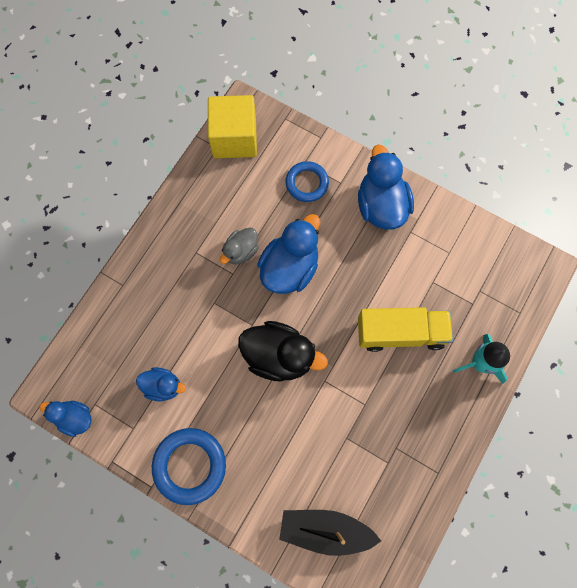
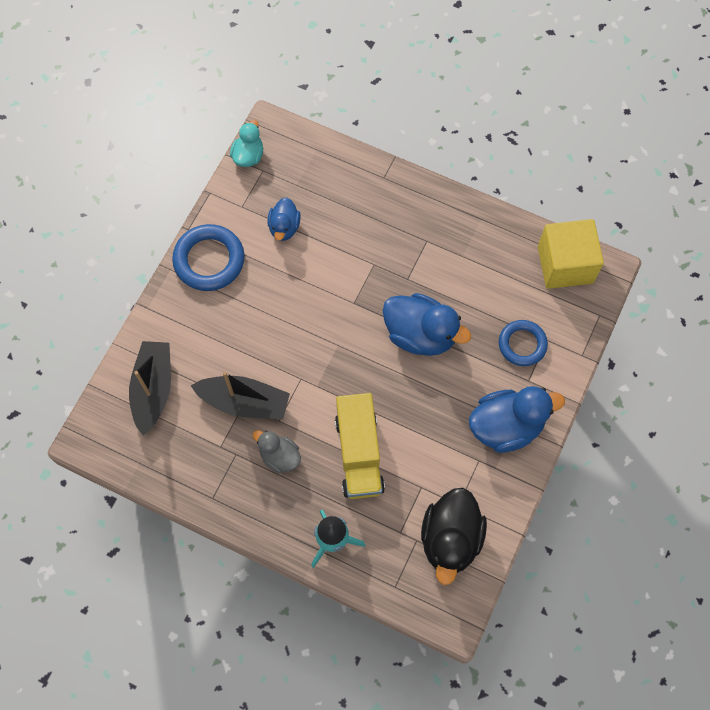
camera: 85 degrees right, 5 degrees down
(75, 418) = (248, 156): blue duck -> turquoise duck
(241, 251) = (433, 284): grey duck -> grey duck (279, 456)
(279, 356) = (323, 332): black duck -> black duck (450, 539)
(344, 437) = (244, 402): none -> black boat

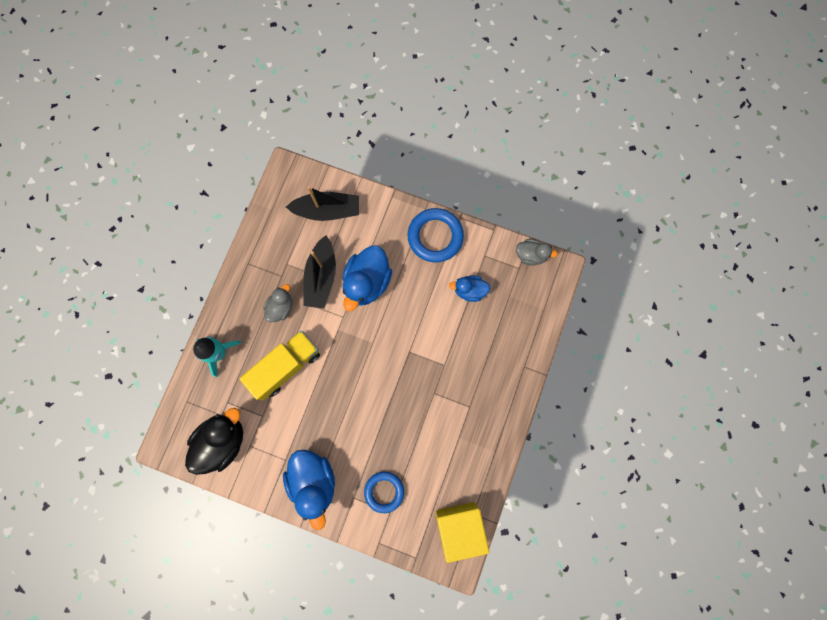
camera: 85 degrees right, 10 degrees up
(248, 156) = (530, 255): turquoise duck -> grey duck
(359, 454) = (286, 366): yellow truck -> yellow truck turned 150 degrees clockwise
(420, 334) = (386, 407): blue duck -> blue duck (367, 282)
(450, 539) = (223, 441): black duck -> black duck turned 120 degrees clockwise

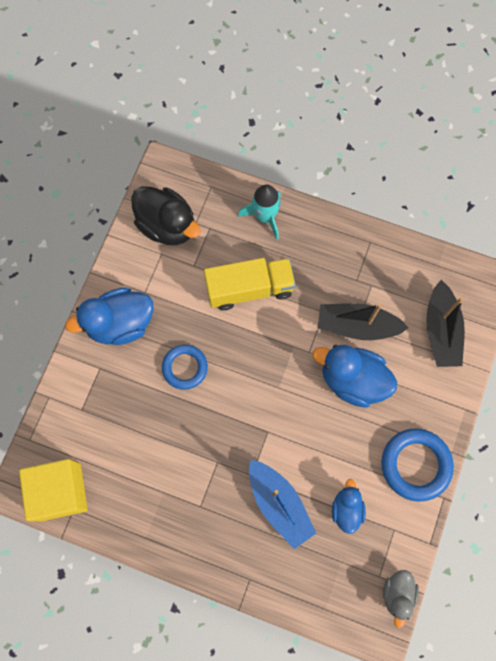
camera: 90 degrees right, 5 degrees down
(281, 307) = (318, 281): grey duck -> none
(286, 366) = (249, 289): yellow truck -> yellow truck turned 60 degrees counterclockwise
(384, 491) = (105, 403): blue ring -> blue ring (185, 367)
(466, 343) = (279, 504): none -> blue boat

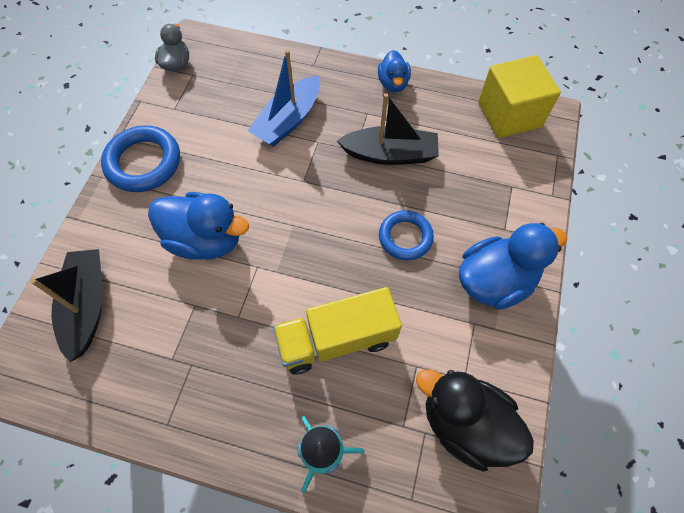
camera: 175 degrees right, 10 degrees down
(279, 504) = (288, 120): blue boat -> blue boat turned 105 degrees counterclockwise
(346, 509) = (220, 121): blue duck -> blue duck (393, 83)
(357, 326) = (195, 303): black boat -> black boat (390, 154)

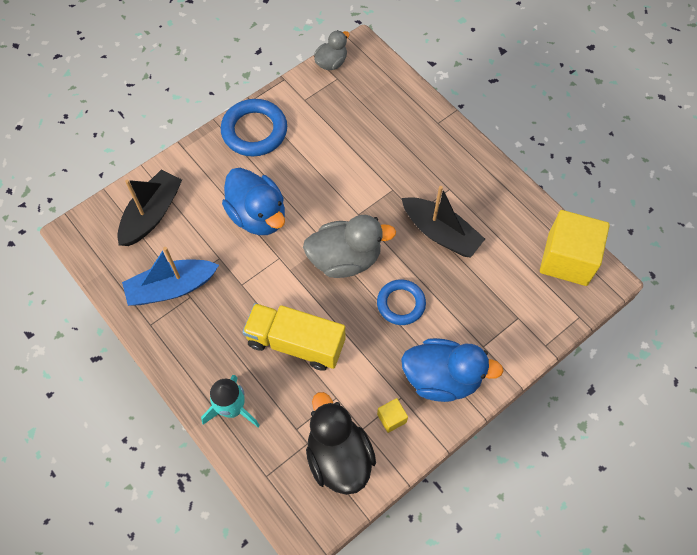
camera: 35 degrees right, 0 degrees up
(288, 120) = (383, 159): blue boat -> blue boat (171, 288)
(322, 228) = (345, 259): none -> grey duck
(393, 83) = (490, 176): blue duck -> none
(482, 349) = (391, 418): none -> yellow cube

